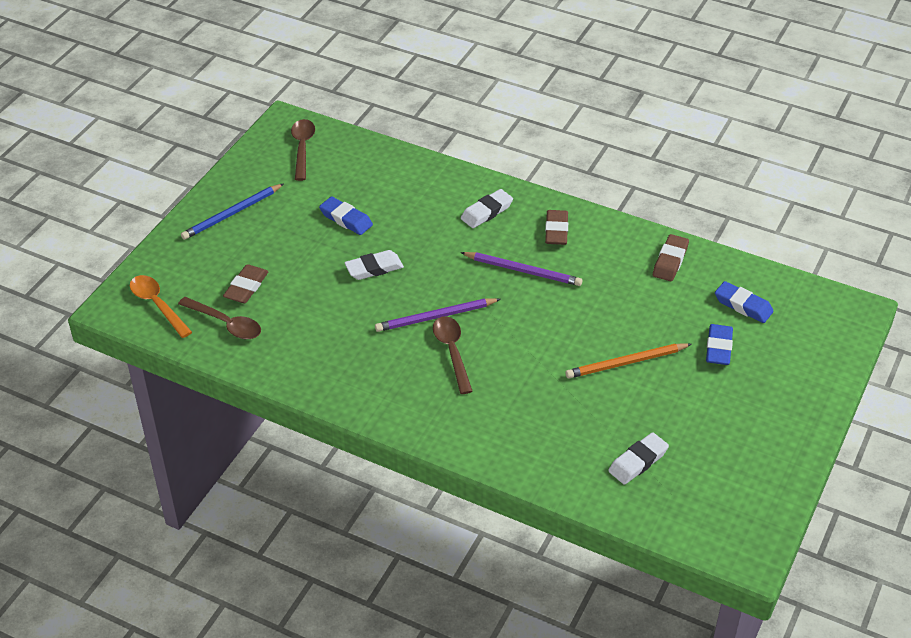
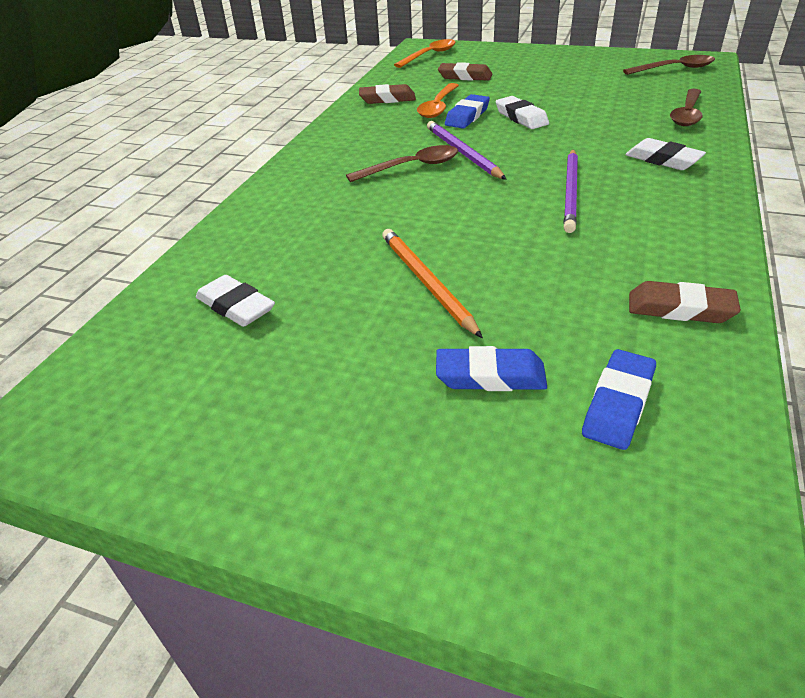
camera: 85 degrees right, 5 degrees down
(226, 324) = (417, 77): brown spoon -> brown spoon (687, 114)
(232, 214) = (556, 60): blue pencil -> none
(323, 318) = (438, 107): none -> orange spoon
(346, 219) = (586, 97): blue eraser -> blue eraser (467, 116)
(556, 231) = (668, 206): brown eraser -> brown eraser (387, 99)

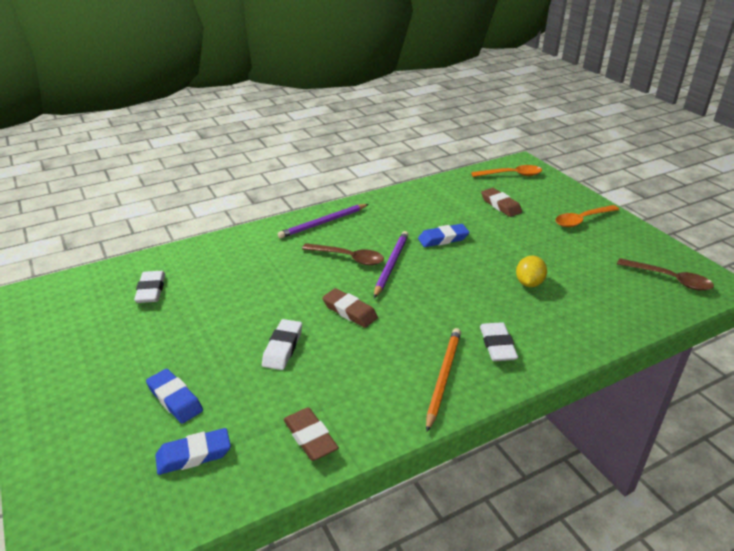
camera: 40 degrees right, 5 degrees down
(387, 99) = (422, 199): brown eraser -> brown eraser (349, 311)
(426, 283) = (234, 333): orange pencil -> orange pencil (443, 378)
(438, 107) = (439, 222): orange spoon -> orange spoon (582, 220)
(521, 117) = (473, 259): white eraser -> white eraser (283, 348)
(571, 192) = (398, 330): purple pencil -> purple pencil (323, 223)
(596, 113) = (529, 283): none -> yellow lemon
(687, 114) = (591, 322): brown spoon -> none

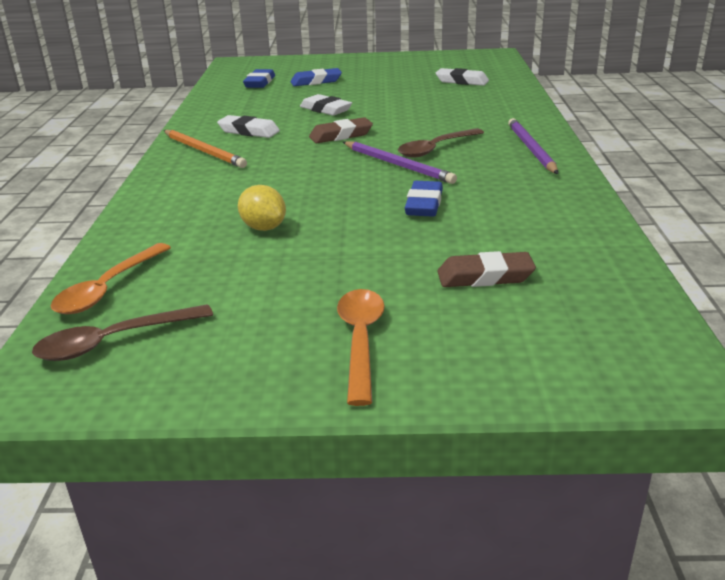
camera: 120 degrees right, 5 degrees down
(310, 437) = (223, 106): brown eraser -> none
(497, 345) = (201, 180): white eraser -> white eraser (249, 131)
(511, 175) = (613, 335): orange spoon -> orange spoon (108, 288)

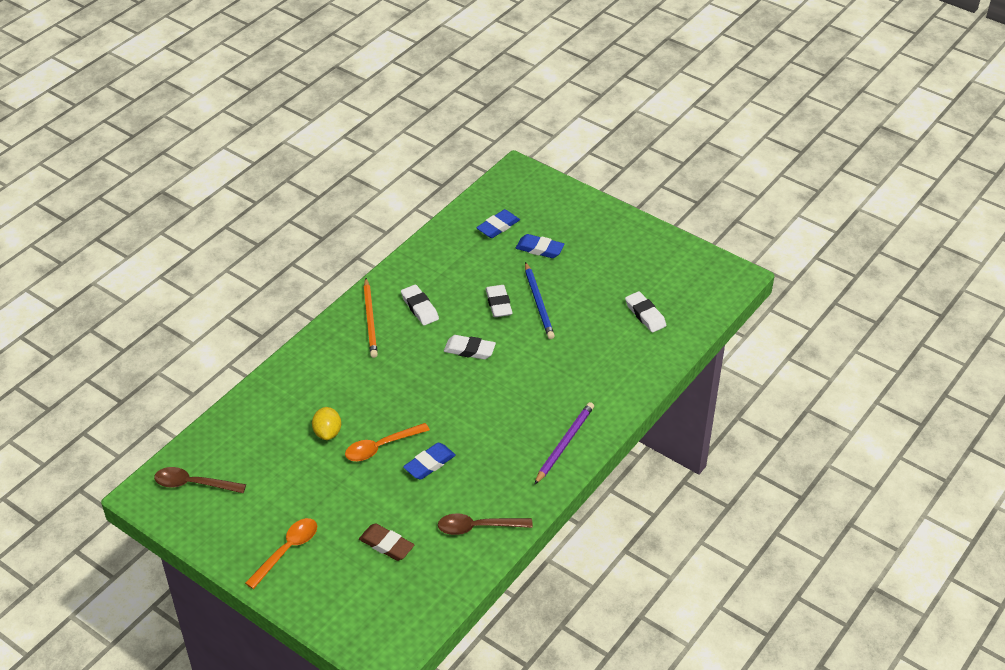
camera: 35 degrees right, 15 degrees up
(108, 288) = (218, 441): orange spoon -> orange spoon (381, 447)
(341, 135) = (469, 350): brown eraser -> white eraser
(362, 100) = (538, 302): none -> blue pencil
(397, 165) = (463, 411): purple pencil -> none
(435, 149) = (507, 405): brown spoon -> brown spoon (478, 527)

